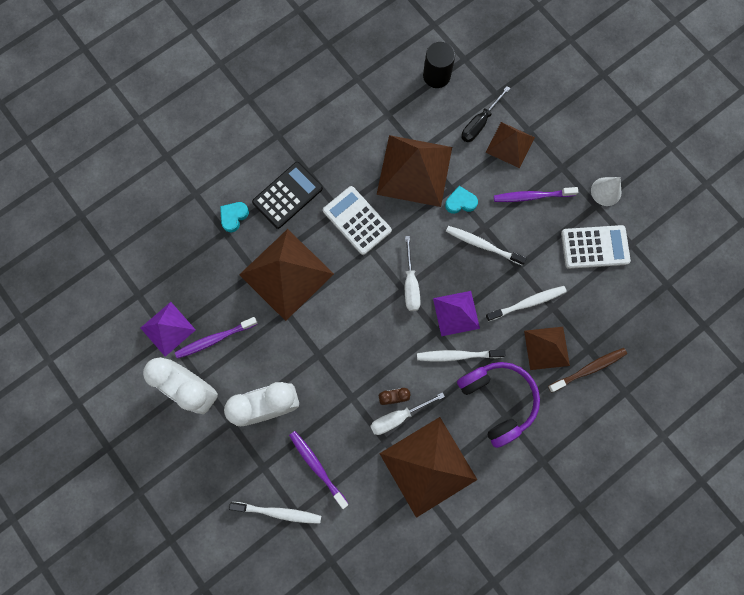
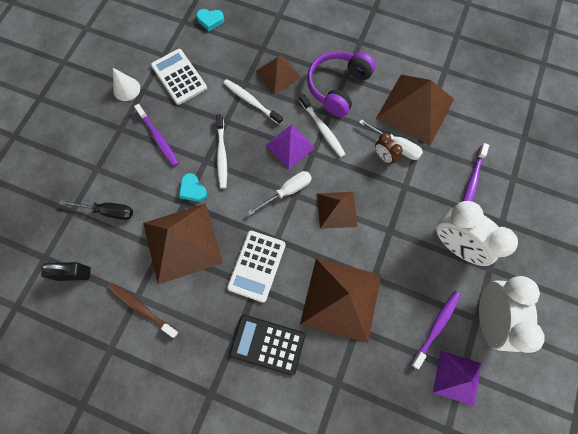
camera: 120 degrees left, 5 degrees down
(215, 339) = (436, 327): purple toothbrush -> purple toothbrush turned 90 degrees counterclockwise
(234, 217) = (318, 384): turquoise heart -> turquoise heart (210, 21)
(278, 512) = (523, 191): white toothbrush -> none
(436, 76) = (74, 274): black cylinder -> black padlock
(510, 145) = (118, 177): brown pyramid -> brown pyramid (337, 210)
(588, 369) = (277, 42): brown toothbrush -> brown toothbrush (141, 308)

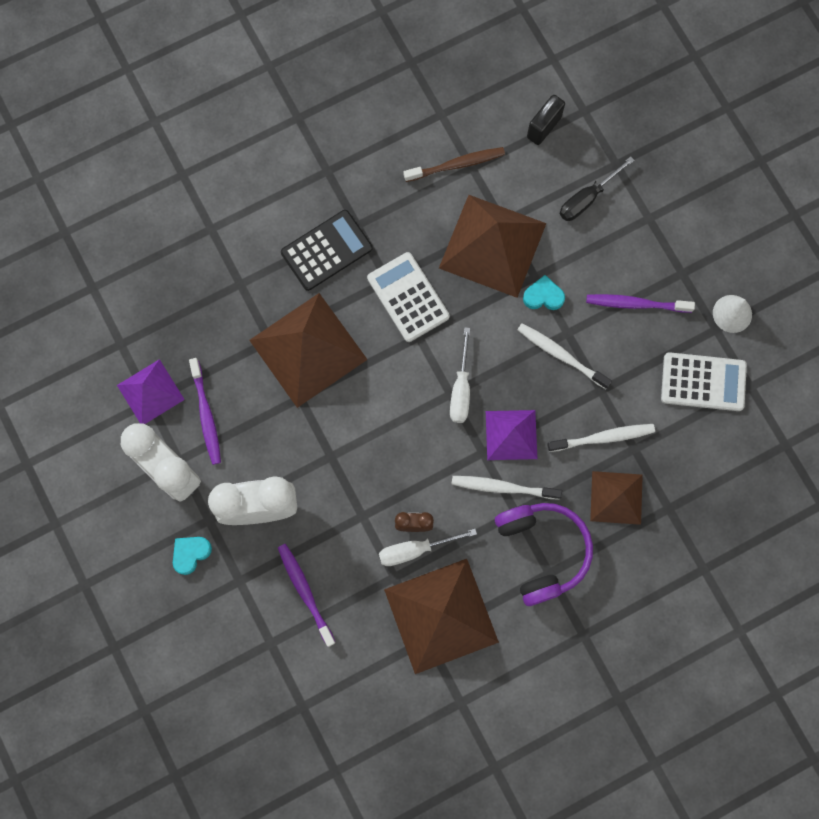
camera: 130 degrees right, 5 degrees up
(210, 21) = (761, 478): turquoise heart -> turquoise heart (190, 553)
(337, 210) = (398, 422): brown pyramid -> none

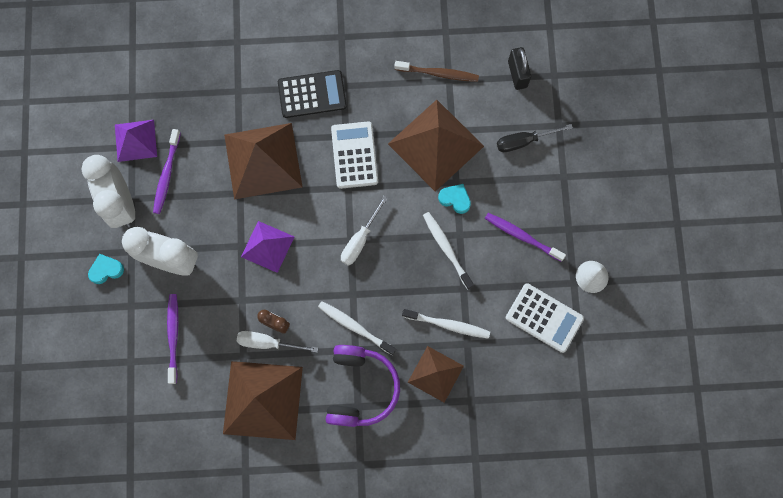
camera: 25 degrees right, 0 degrees up
(511, 435) = (380, 291): purple pyramid -> purple pyramid (267, 246)
(543, 127) = (517, 74): black padlock -> black padlock turned 75 degrees counterclockwise

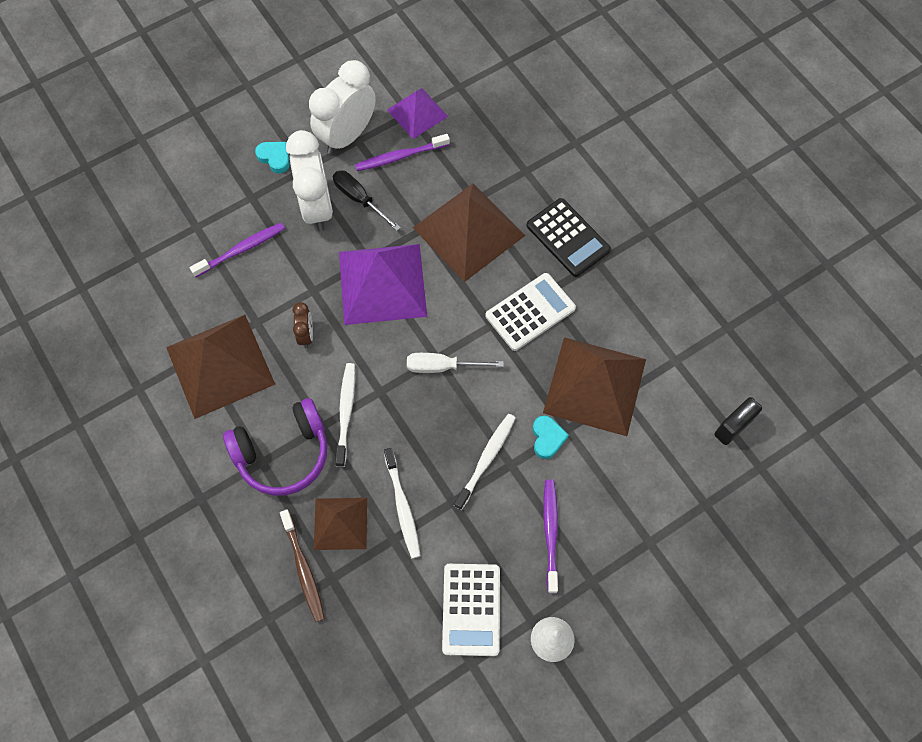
camera: 60 degrees right, 10 degrees down
(267, 246) = (382, 283): purple pyramid -> purple pyramid, size x1.73
(268, 343) = (282, 338): white screwdriver -> none
(438, 73) = (675, 345): brown toothbrush -> brown toothbrush (303, 569)
(524, 141) = (661, 476): black screwdriver -> black screwdriver (359, 199)

